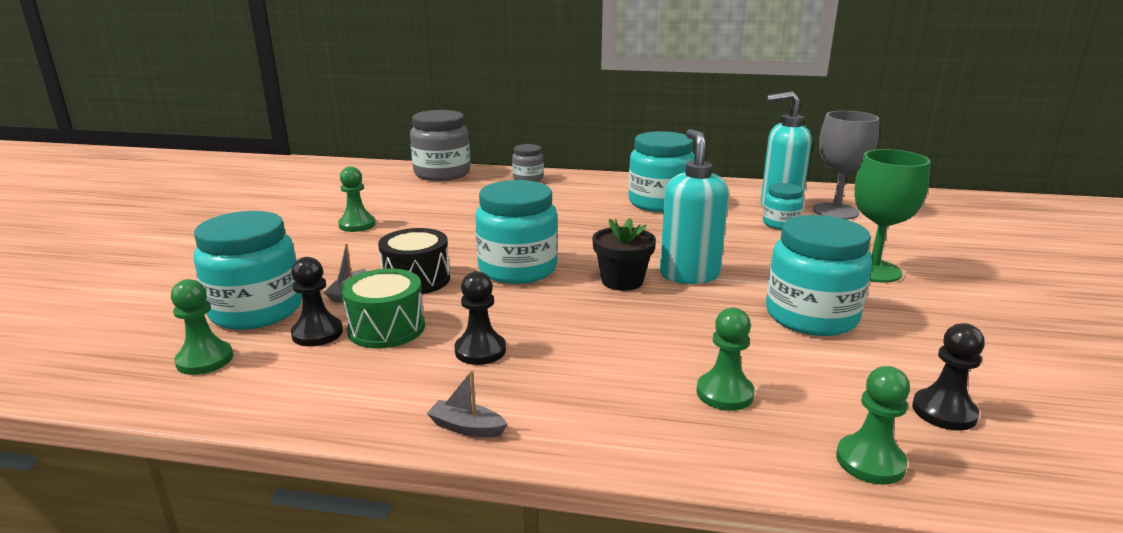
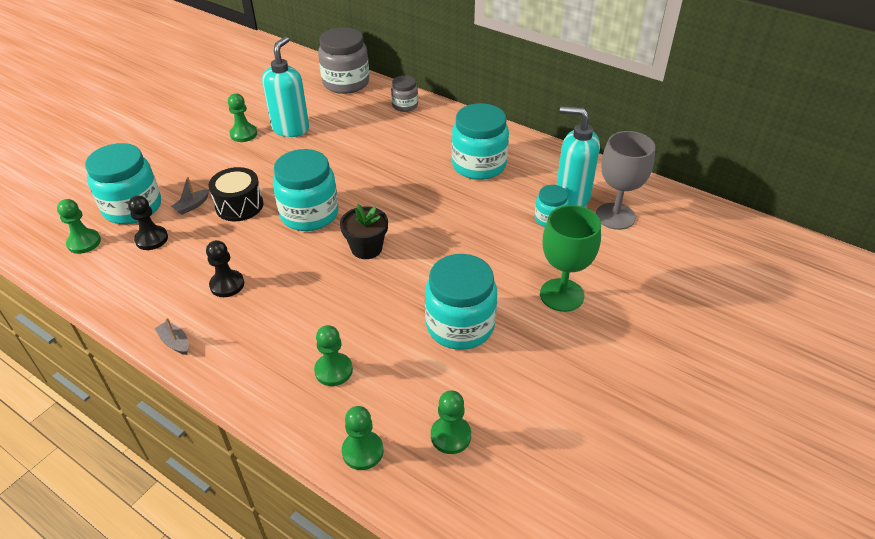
camera: 25 degrees right, 20 degrees up
(386, 328) = (190, 247): green drum -> none
(689, 275) = (418, 256): turquoise soap dispenser -> turquoise soap dispenser (291, 129)
(944, 412) = (450, 436): black pawn -> green pawn

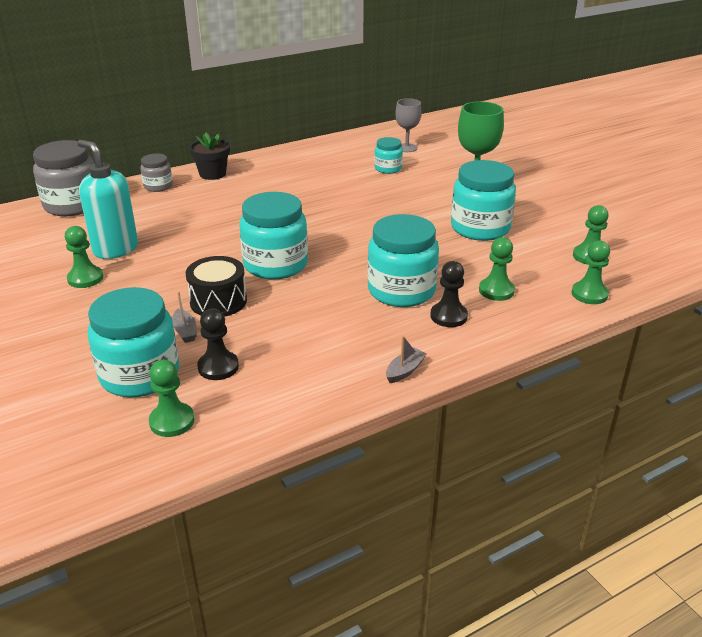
camera: 65 degrees left, 10 degrees down
(175, 342) = (405, 371): grey boat -> grey boat turned 150 degrees clockwise
(227, 285) = (342, 327): black pawn -> black pawn (448, 316)
(366, 248) = (354, 247): black flower pot -> black flower pot (212, 174)
(479, 165) = (291, 177): turquoise jar -> turquoise jar (401, 291)
(571, 198) = (371, 156): turquoise soap dispenser -> none
(615, 216) = (406, 148): grey goblet -> grey goblet, size x0.65

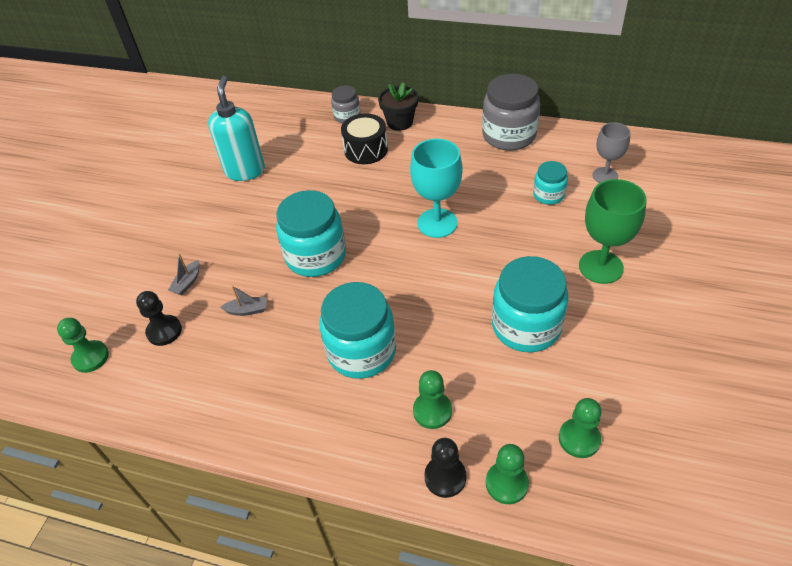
camera: 50 degrees right, 15 degrees up
(72, 205) = (274, 107): grey jar -> grey jar (509, 135)
(85, 278) = (198, 189): green pawn -> none
(140, 375) = (123, 303): turquoise jar -> none
(218, 301) = (238, 268): black drum -> black drum (366, 150)
(338, 210) = (437, 223): none -> turquoise goblet
(405, 371) = (254, 435): grey boat -> grey boat (247, 310)
(448, 316) = (357, 407): black pawn -> black pawn (445, 477)

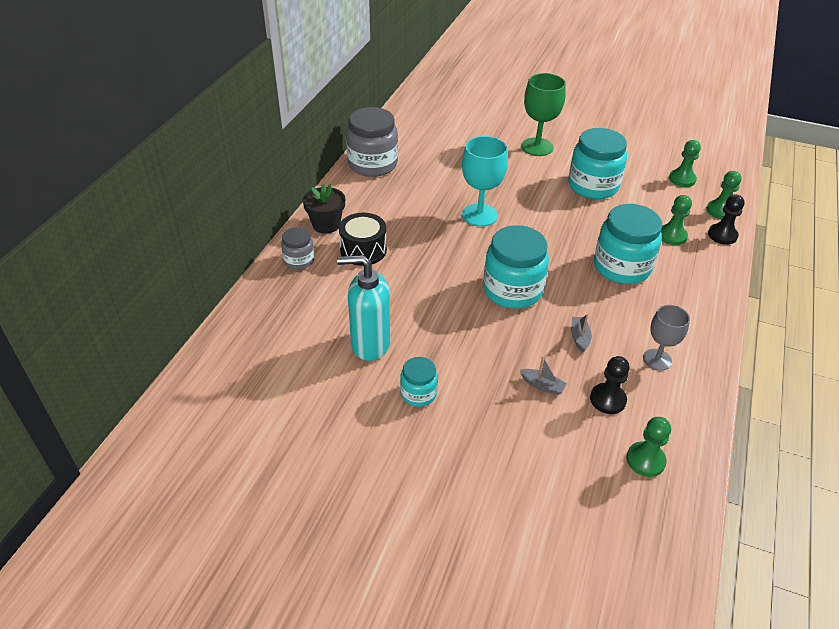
camera: 90 degrees left, 5 degrees down
(548, 195) = (456, 156): turquoise jar -> turquoise jar (418, 393)
(605, 176) = (439, 128): grey goblet -> grey goblet (657, 359)

